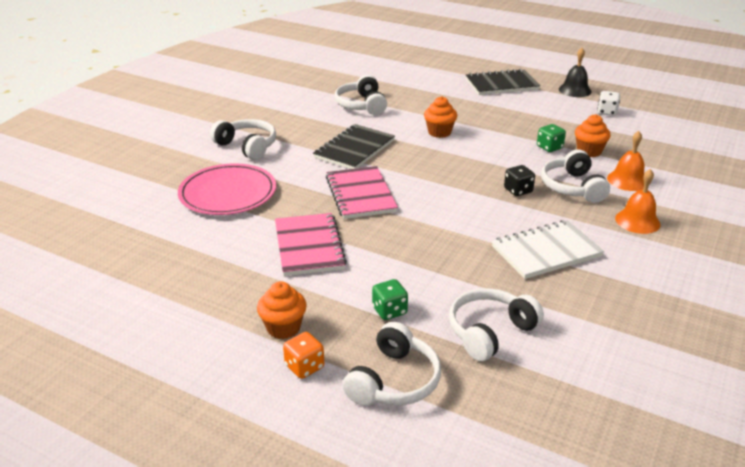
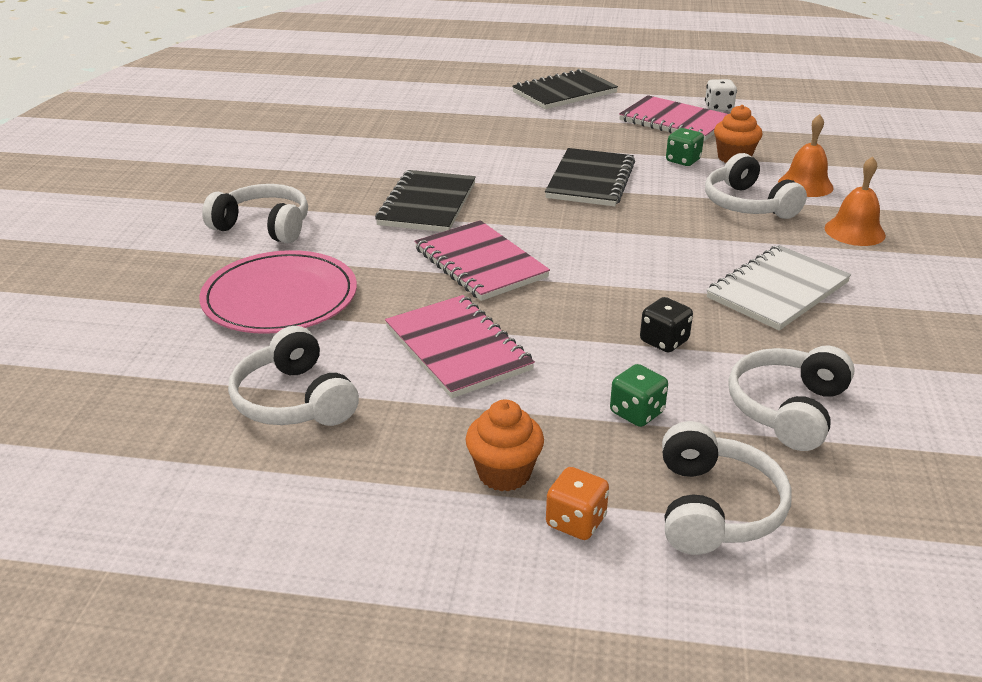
camera: 20 degrees left, 0 degrees up
(361, 105) = (395, 145): white headphones -> white headphones (294, 400)
(439, 132) = (528, 164): orange cupcake -> none
(473, 151) = (590, 180): none -> black notebook
(518, 190) = (685, 220): black dice -> black dice (664, 341)
(565, 117) = (674, 121): none -> pink notebook
(575, 90) = (660, 87): black bell -> none

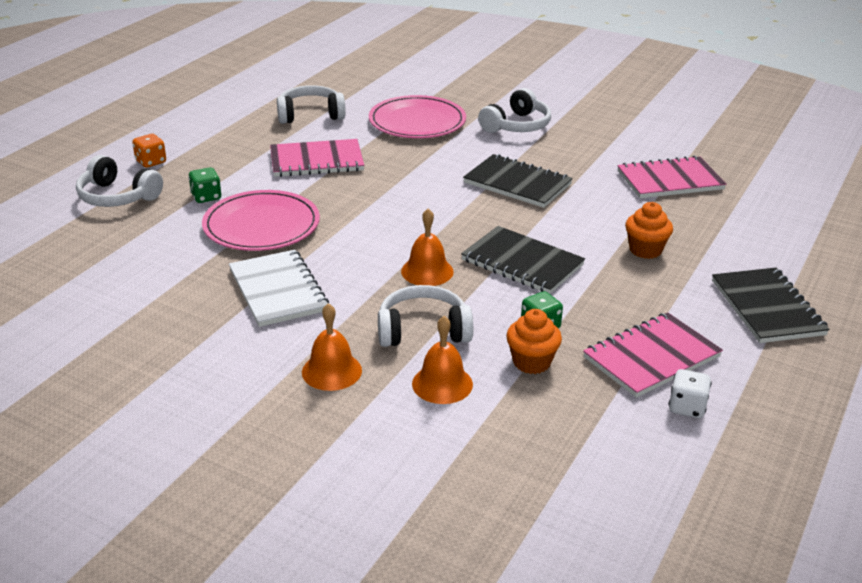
camera: 110 degrees right, 0 degrees up
(480, 263) = (411, 186): pink notebook -> pink notebook (670, 180)
(504, 473) = (201, 153): orange cupcake -> orange cupcake (645, 250)
(653, 220) = (427, 271): none -> orange bell
(664, 341) = (261, 225): black dice -> pink plate
(787, 409) = (158, 244): white headphones -> none

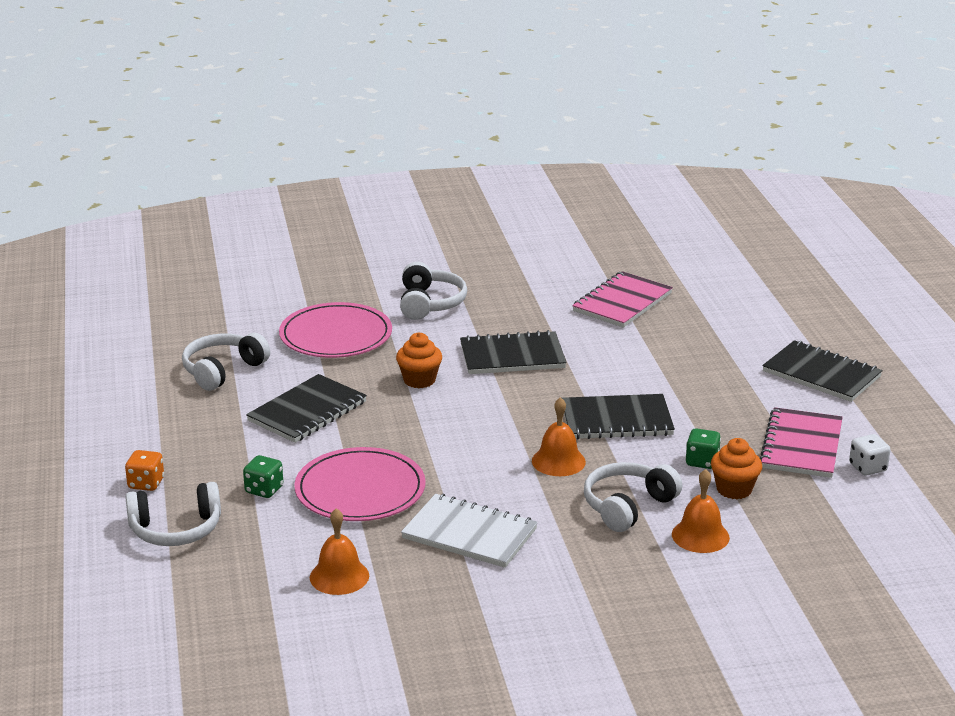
camera: 40 degrees left, 5 degrees down
(316, 161) = (307, 411): pink notebook -> black notebook
(331, 371) = (612, 569): orange bell -> orange bell (339, 576)
(645, 250) = (686, 368): orange cupcake -> orange cupcake (419, 380)

